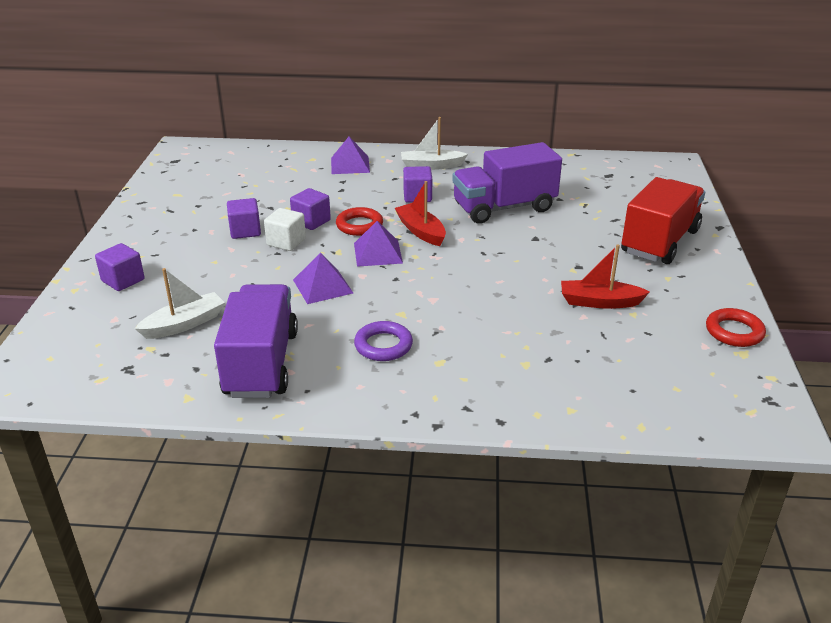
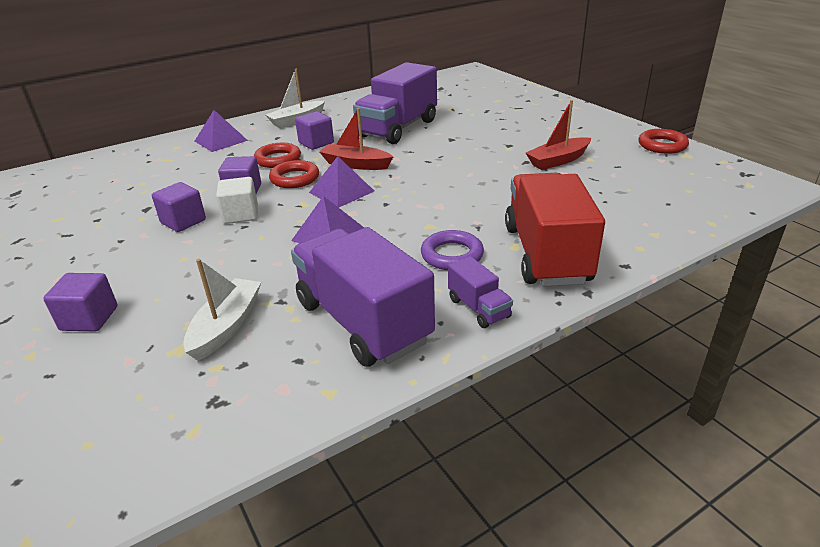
camera: 35 degrees left, 0 degrees up
(344, 394) = (478, 308): none -> purple truck
(369, 201) = (278, 159): none -> red ring
(660, 242) = (535, 113): red truck -> red truck (546, 254)

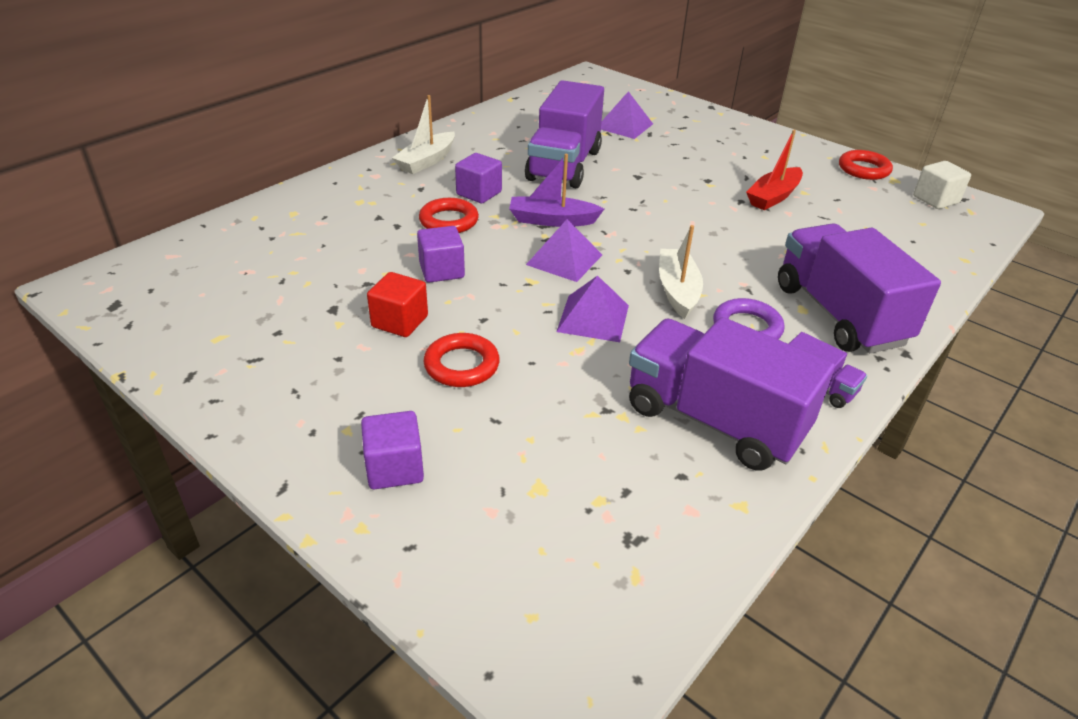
camera: 20 degrees left, 5 degrees up
(183, 221) = (400, 321): purple cube -> red cube
(221, 140) = (348, 198): purple pyramid -> purple pyramid (624, 126)
(226, 326) = (570, 450): white boat -> white boat (677, 290)
(241, 215) = (466, 304): white cube -> white cube (935, 200)
(295, 178) = (492, 247): red ring -> red ring (462, 365)
(355, 164) = (552, 220): red boat -> purple boat
(546, 254) = (839, 314): red truck -> purple truck

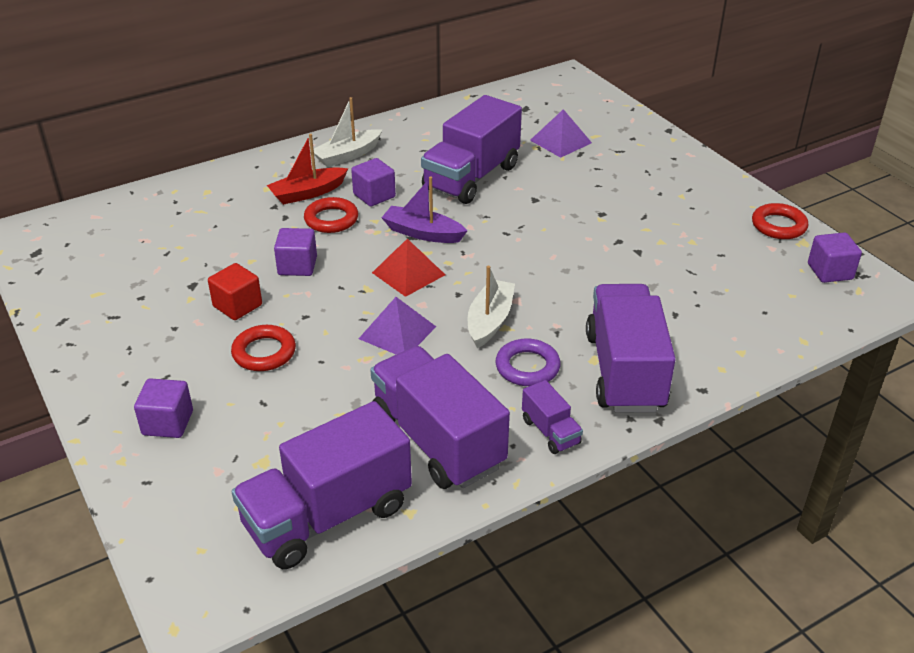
camera: 20 degrees right, 0 degrees up
(564, 259) = (408, 273): purple pyramid -> red pyramid
(655, 533) = (327, 515): none -> purple truck
(773, 197) = (655, 242): red boat -> red boat (307, 193)
(935, 200) = (830, 271): white cube -> purple cube

